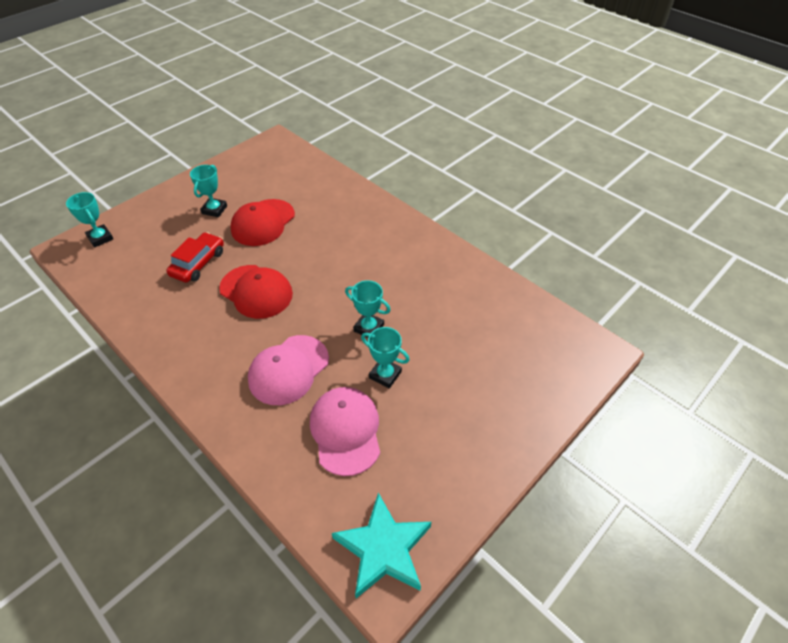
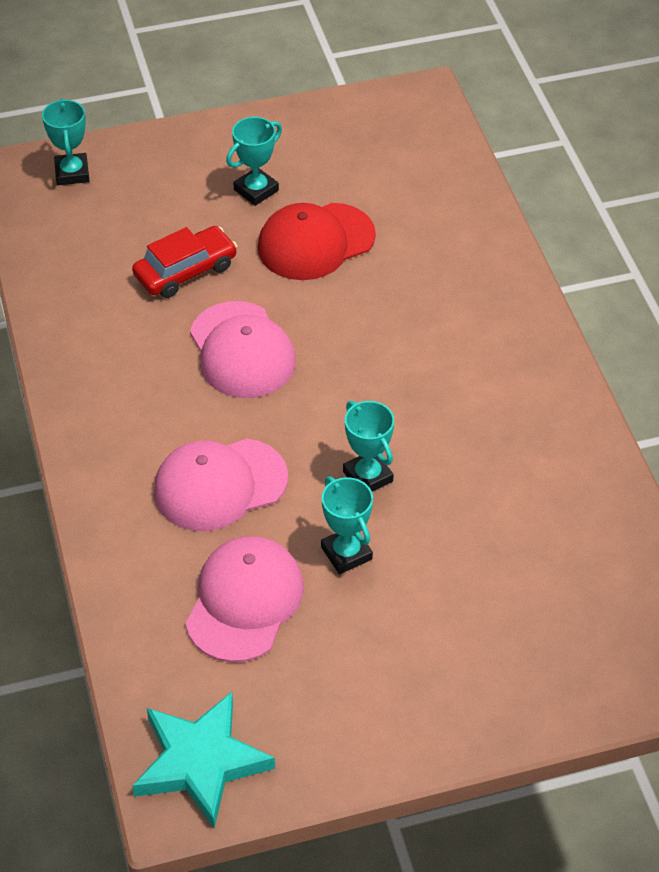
camera: 30 degrees right, 0 degrees up
(256, 291) = (242, 350): red cap -> pink cap

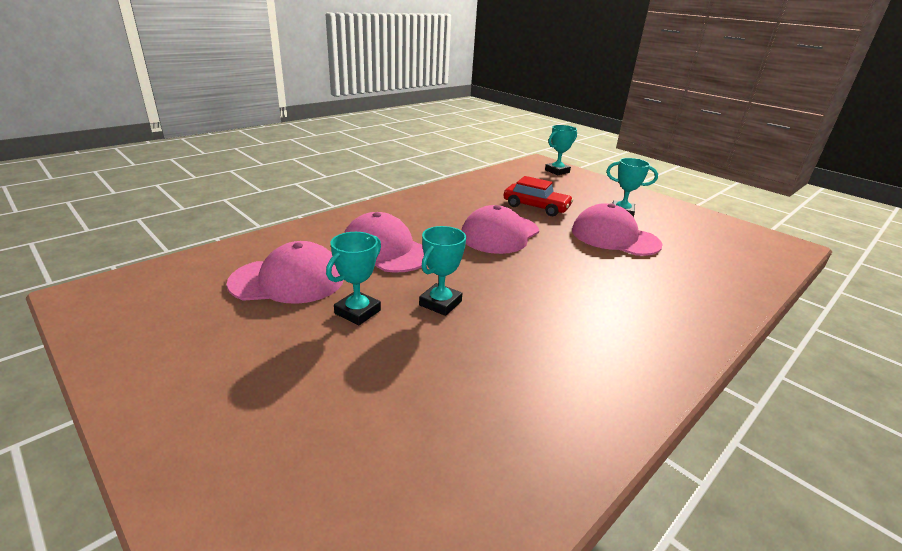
camera: 60 degrees right, 20 degrees down
(201, 762) = (126, 297): turquoise star -> none
(315, 242) = (614, 237): red cap -> pink cap

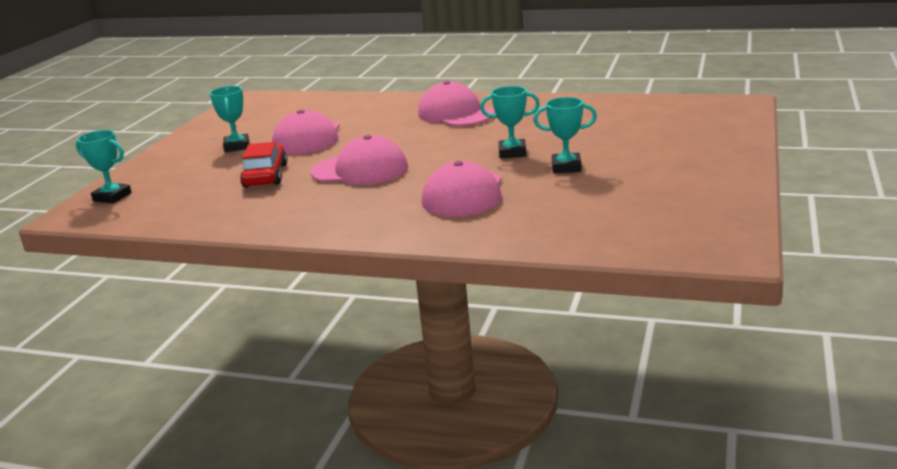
camera: 115 degrees left, 5 degrees down
(288, 280) = (573, 202): pink cap -> pink cap (455, 114)

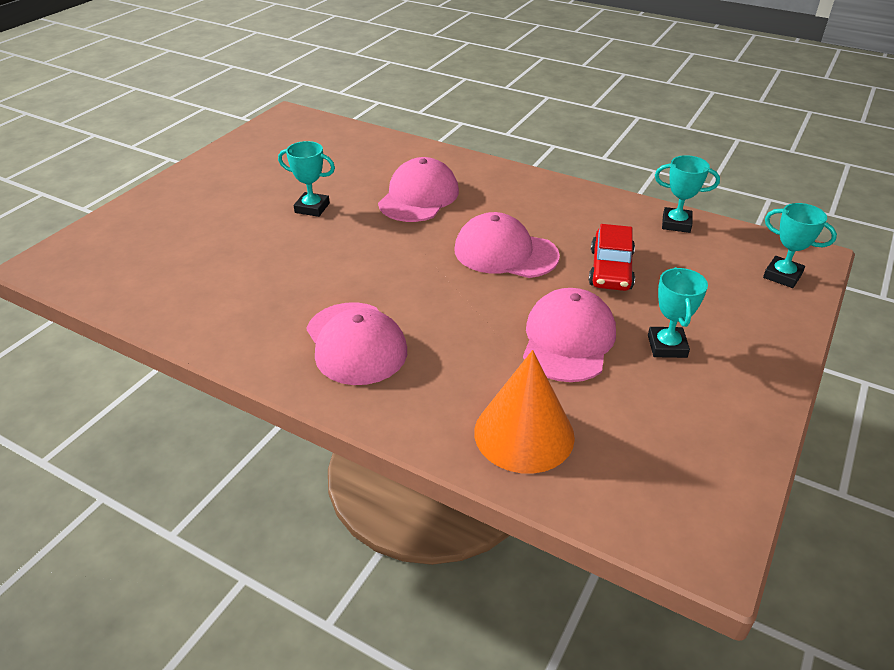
camera: 170 degrees left, 15 degrees up
(336, 106) = (524, 433): none -> orange cone
(512, 152) = (342, 241): turquoise trophy -> turquoise trophy (676, 224)

